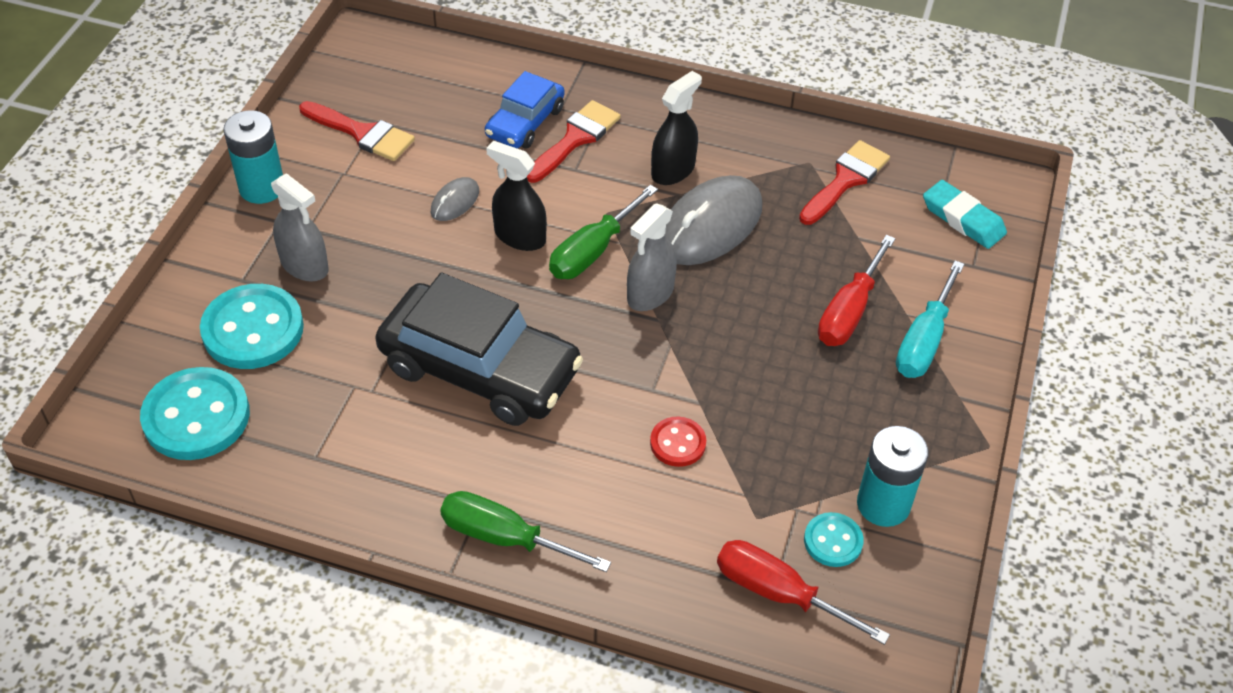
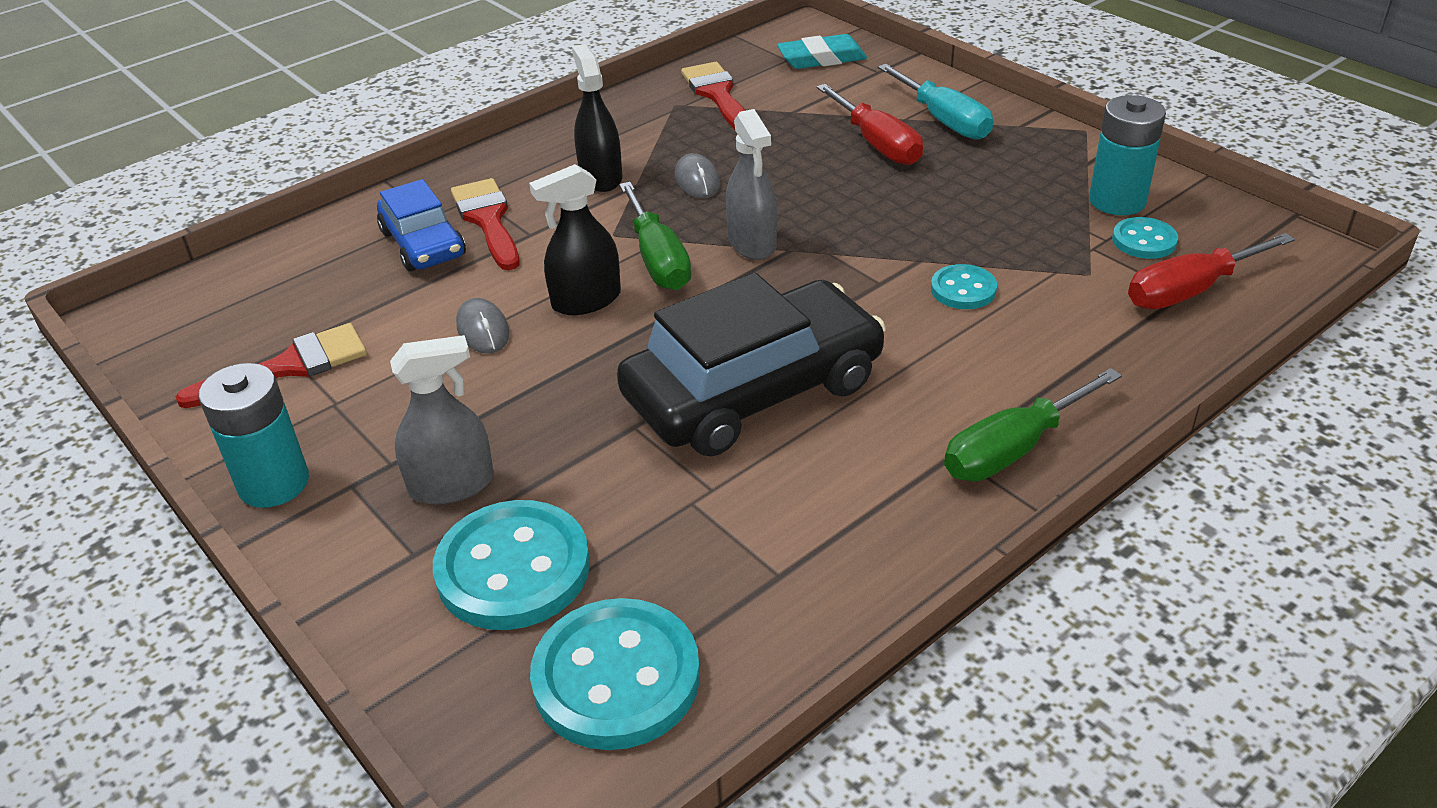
camera: 55 degrees left, 10 degrees down
(678, 443) = (963, 289): red button -> turquoise button
(710, 225) = (697, 180): grey mouse -> grey mouse, size x0.48

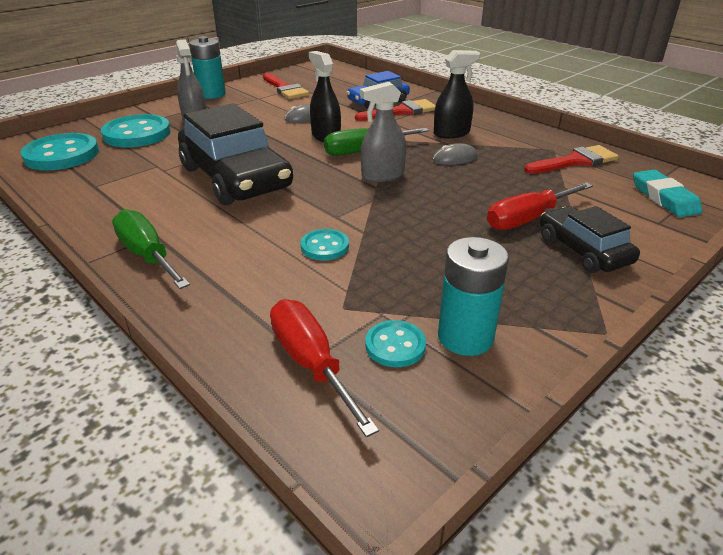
camera: 85 degrees right, 5 degrees down
(943, 120) = (583, 250): turquoise screwdriver -> black car

